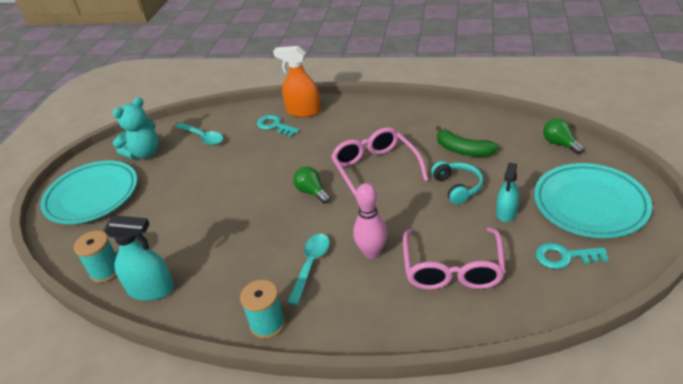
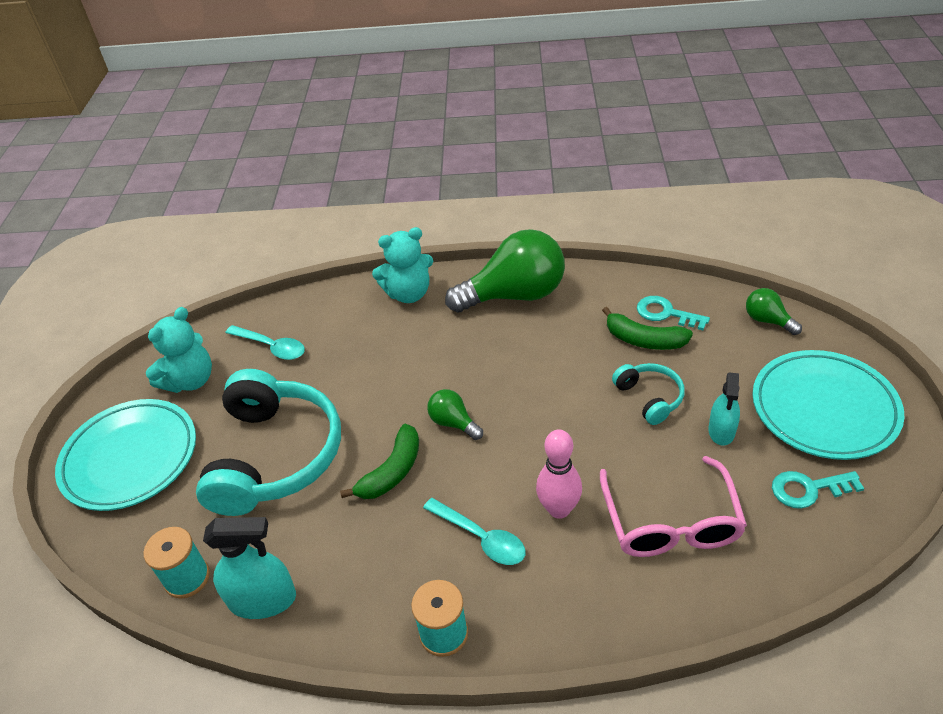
camera: 10 degrees left, 5 degrees up
(185, 202) = (275, 456): none -> turquoise headphones
(261, 218) = (392, 471): none -> green banana
(275, 125) = (373, 320): turquoise key -> turquoise key (666, 313)
(303, 111) = (408, 293): orange spray bottle -> turquoise teddy bear
(310, 265) = (480, 537): turquoise spoon -> turquoise spoon turned 120 degrees clockwise
(375, 169) = (533, 380): pink glasses -> none
(377, 116) = (515, 295): none -> green light bulb

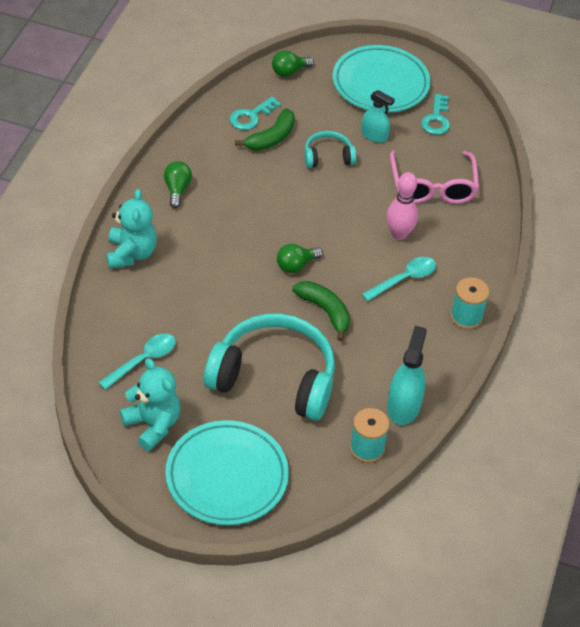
camera: 80 degrees left, 5 degrees up
(515, 295) = (177, 189): green light bulb -> green light bulb, size x0.46
(671, 522) = (432, 187): pink glasses -> pink glasses turned 75 degrees clockwise

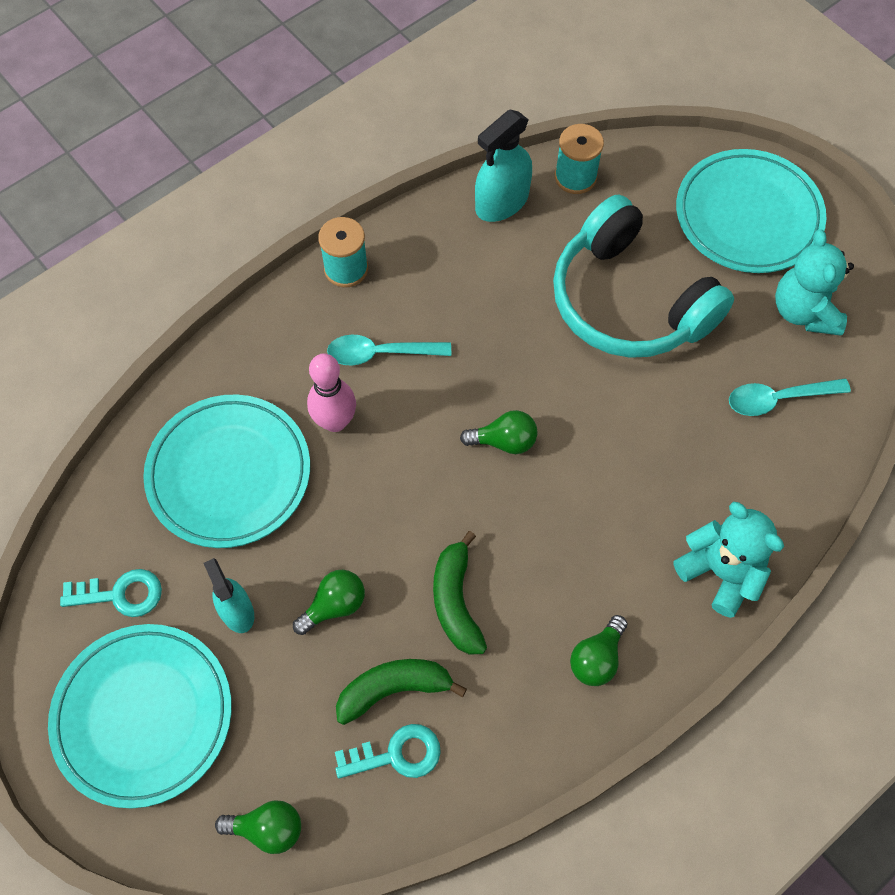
camera: 145 degrees left, 15 degrees up
(131, 253) = (720, 572): turquoise teddy bear -> turquoise teddy bear turned 105 degrees clockwise
(325, 311) = (511, 357): green banana -> green banana (456, 601)
(328, 156) = (334, 605): turquoise headphones -> green light bulb
(432, 187) = (229, 474): pink glasses -> turquoise plate
(436, 119) = (121, 594): turquoise key -> turquoise key turned 45 degrees clockwise

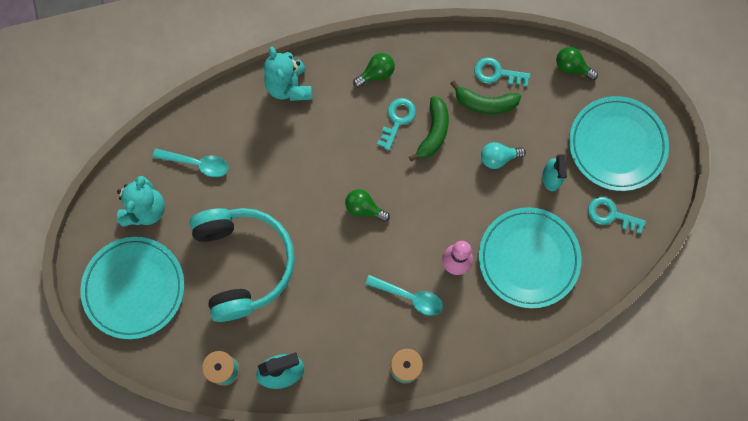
camera: 155 degrees left, 10 degrees up
(334, 605) = (498, 158): green light bulb -> turquoise light bulb
(523, 596) = (397, 120): none -> turquoise key

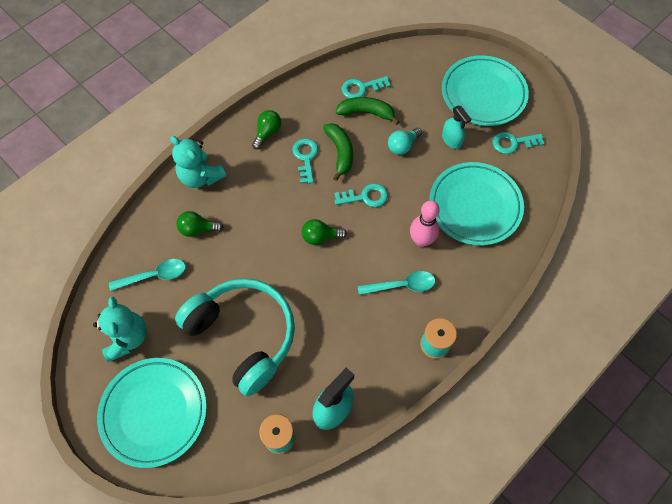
camera: 30 degrees left, 10 degrees down
(430, 191) = (365, 197): none -> turquoise key
(485, 103) = (366, 113): green banana -> green banana turned 150 degrees counterclockwise
(572, 67) = (414, 58): green light bulb -> green light bulb (198, 229)

